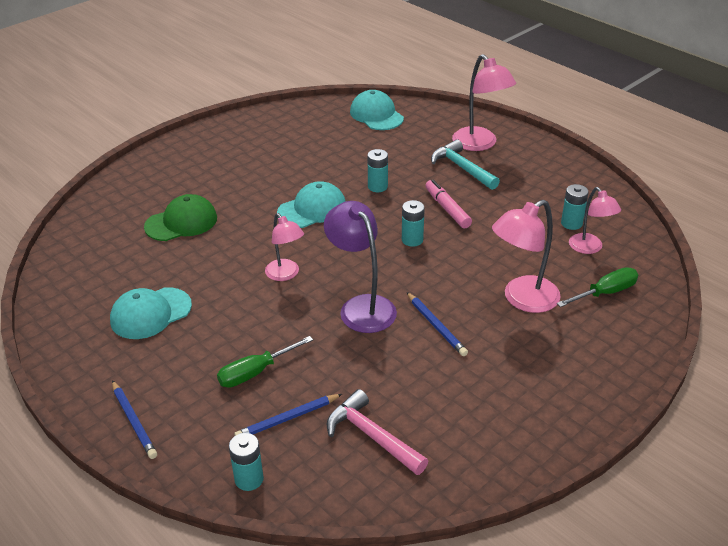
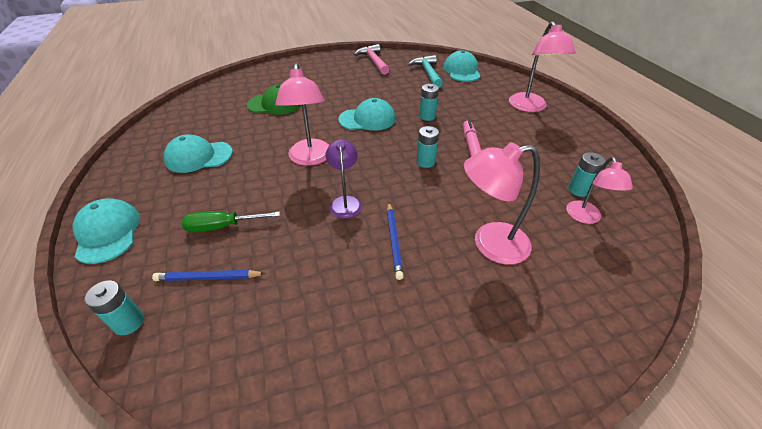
camera: 25 degrees right, 5 degrees up
(134, 421) = (108, 232): blue pencil -> turquoise cap
(285, 274) = (310, 158): pink lamp -> pink lamp, size x1.56
(361, 306) = (345, 202): purple lamp -> purple lamp, size x0.64
(372, 436) = (258, 327): pink hammer -> pink hammer (373, 61)
(462, 168) = (504, 120): turquoise hammer -> turquoise hammer (428, 73)
(606, 292) = (581, 267): green screwdriver -> none

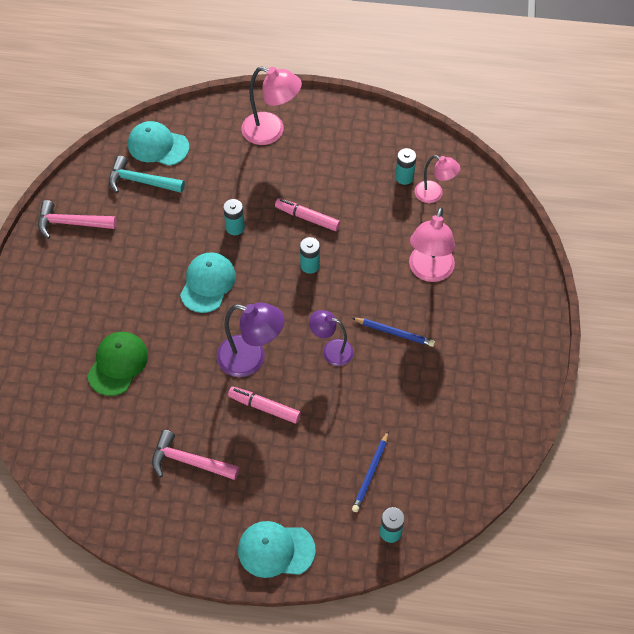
camera: 65 degrees left, 15 degrees up
(198, 157) = (189, 461): turquoise cap -> pink hammer
(221, 227) = (314, 455): green screwdriver -> none
(265, 180) = (264, 407): none -> pink marker
(310, 158) = (251, 359): pink lamp -> purple lamp

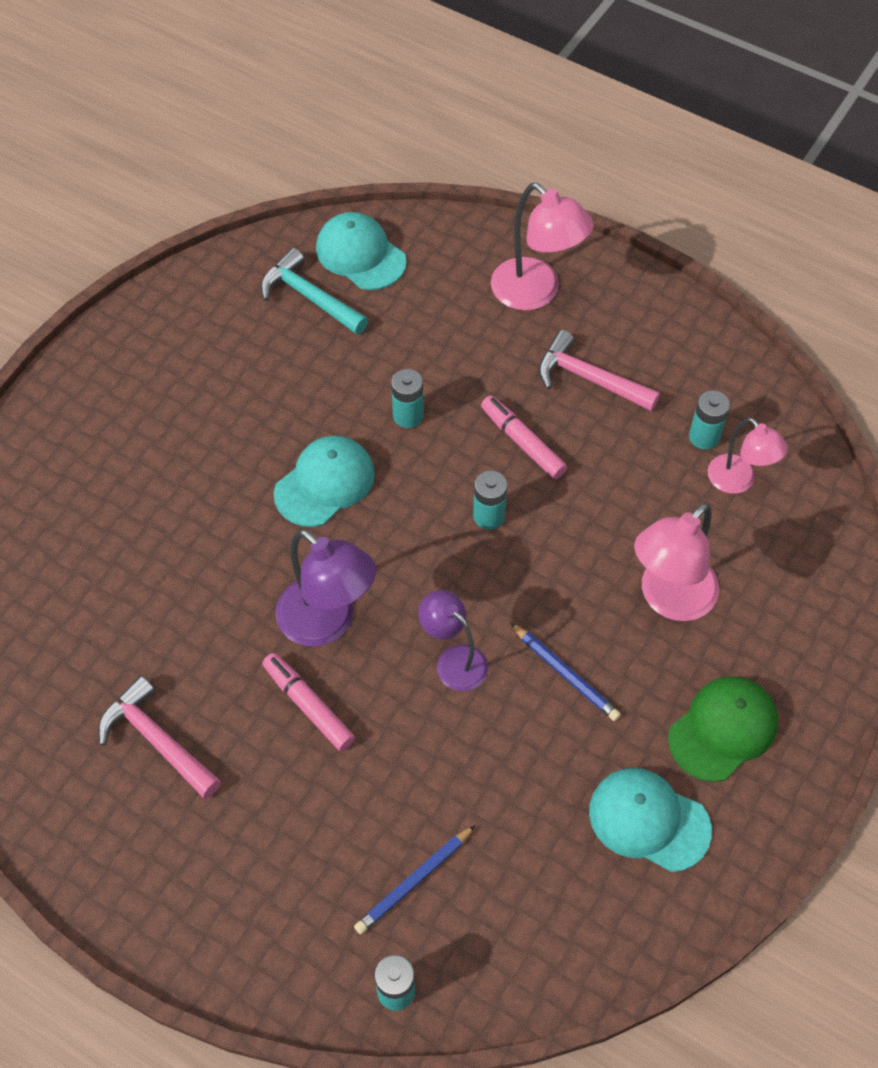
camera: 25 degrees right, 0 degrees up
(71, 223) = (182, 321): pink hammer -> pink hammer (589, 379)
(118, 364) = (135, 550): green cap -> green cap (723, 729)
(276, 550) = (209, 936): turquoise cap -> turquoise cap (648, 820)

